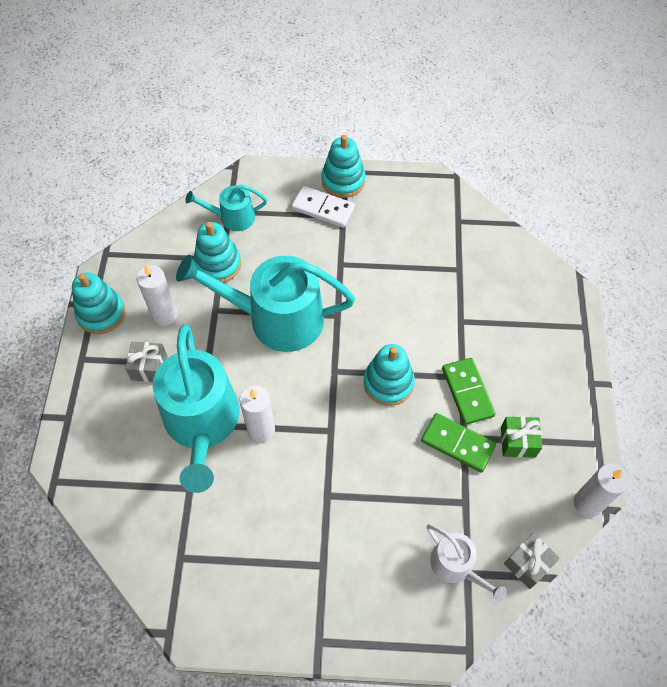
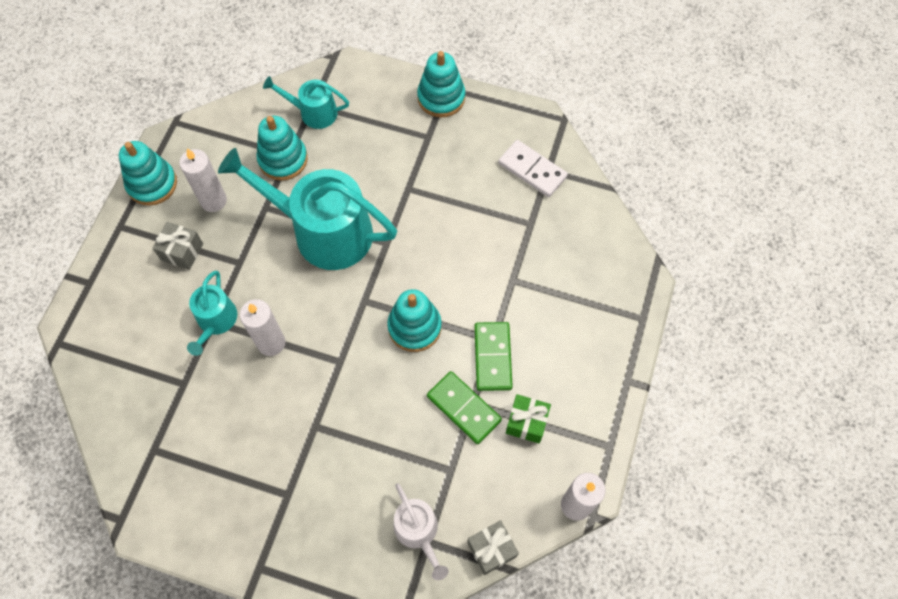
camera: 15 degrees right, 5 degrees up
(202, 423) = (216, 321): turquoise watering can -> turquoise watering can, size x0.50
(323, 208) = (410, 123): white domino -> white domino (532, 170)

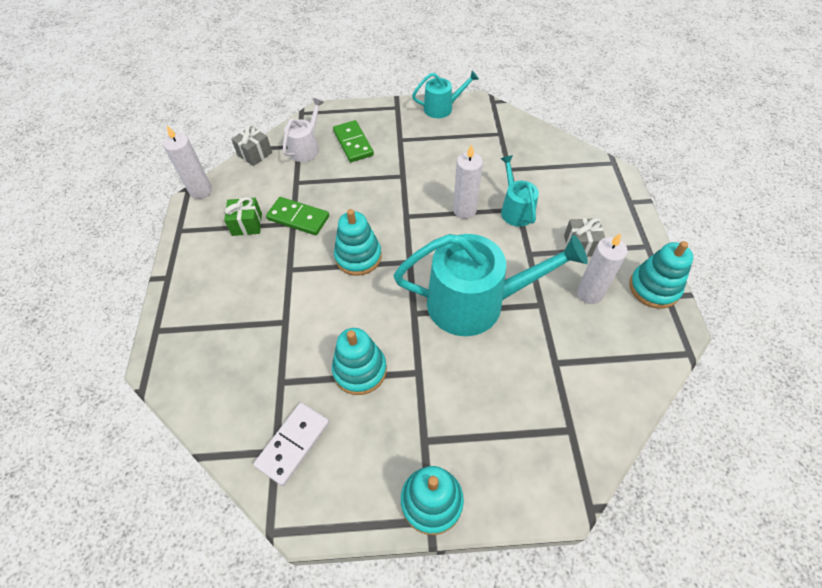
camera: 160 degrees right, 10 degrees down
(283, 159) = (557, 355): turquoise stacking toy -> turquoise stacking toy (360, 370)
(313, 112) = (563, 420): turquoise watering can -> turquoise watering can (442, 108)
(418, 531) = (306, 148): white watering can -> white watering can turned 75 degrees clockwise
(492, 357) = (286, 257): green domino -> green domino (353, 143)
(532, 170) = (293, 444): white domino -> white domino turned 75 degrees counterclockwise

